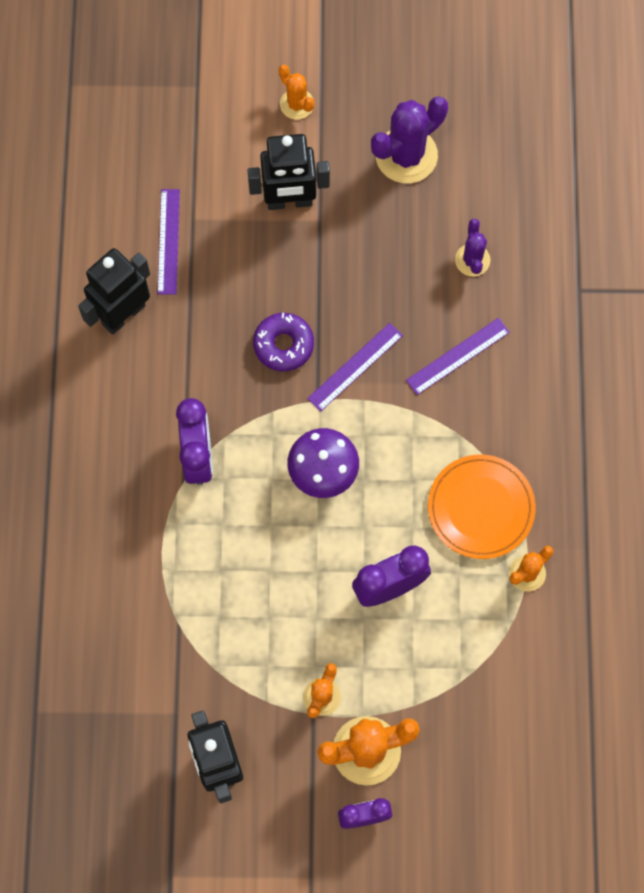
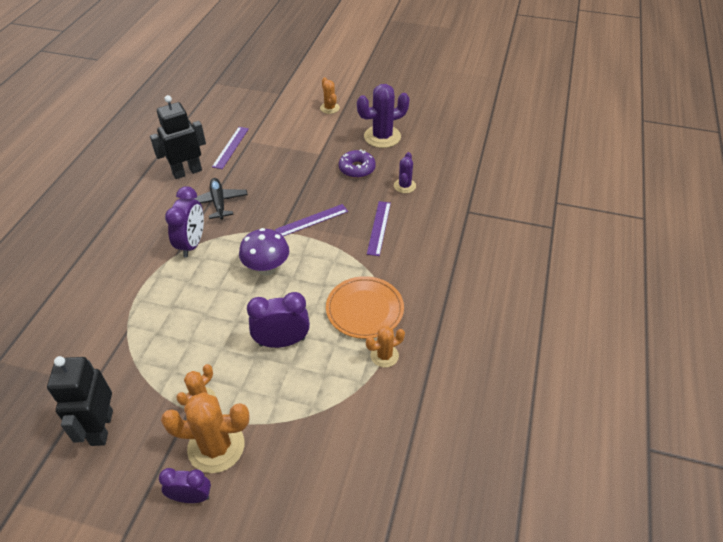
camera: 15 degrees right, 25 degrees down
(201, 366) = (218, 202): none -> black plane
(283, 345) = (273, 202): purple donut -> purple donut (357, 168)
(289, 201) = (307, 143): black robot -> none
(458, 356) = (379, 228): purple ruler -> purple ruler turned 60 degrees counterclockwise

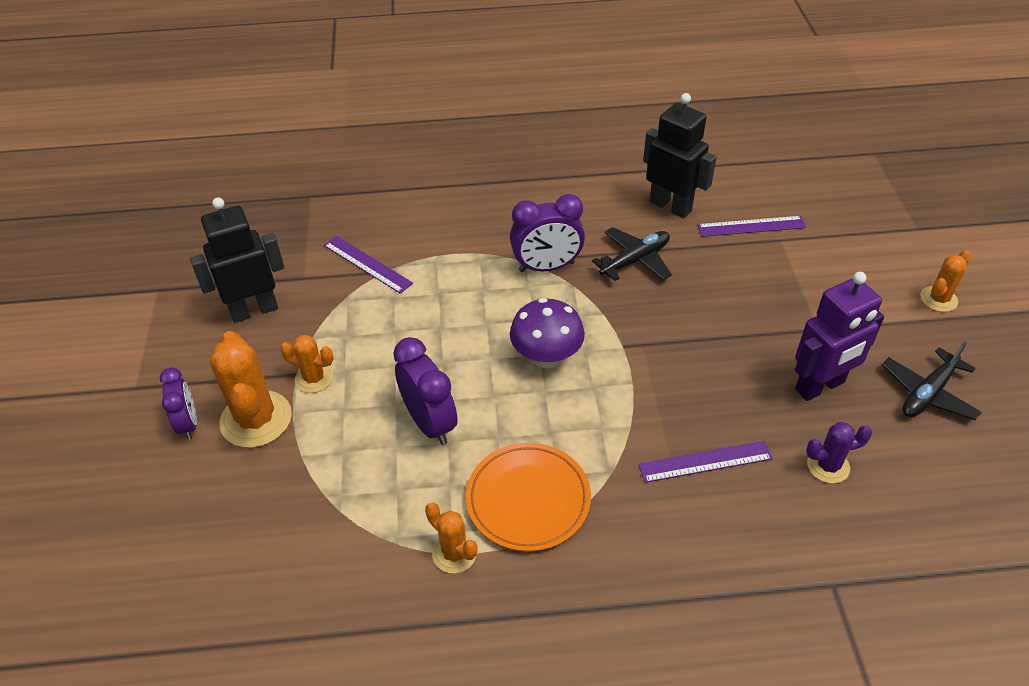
camera: 70 degrees right, 0 degrees up
(312, 220) = (667, 372): purple ruler -> purple ruler (367, 264)
(357, 168) = (820, 386): purple donut -> purple robot
(382, 137) = (928, 393): purple cactus -> black plane

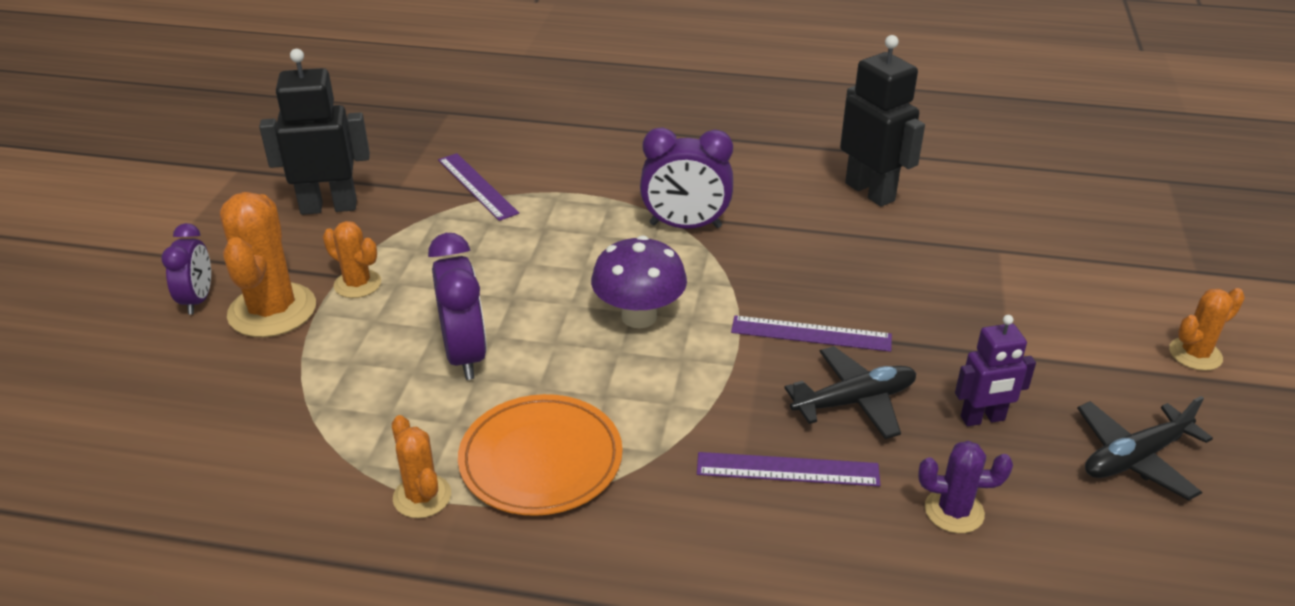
camera: 15 degrees right, 10 degrees down
(635, 260) = (799, 238): black plane -> black plane (854, 401)
(751, 226) = (966, 230): purple ruler -> purple ruler (811, 334)
(820, 386) = (982, 419): purple robot -> purple robot, size x0.61

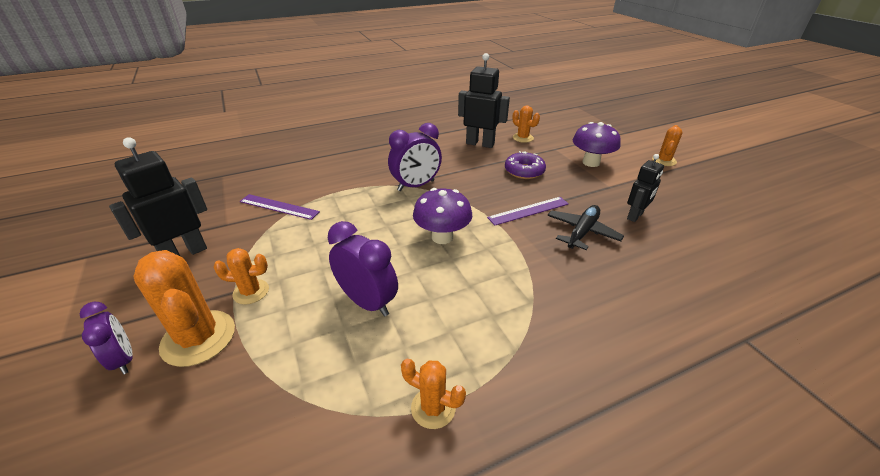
camera: 35 degrees left, 0 degrees up
(541, 460) = (478, 340): orange plate -> none
(787, 469) = (596, 278): purple ruler -> none
(886, 268) = (524, 171): none -> purple donut
(954, 511) = (677, 260): purple cactus -> none
(963, 208) = (523, 138): none -> orange cactus
(982, 419) = (635, 216): purple robot -> black robot
(1033, 300) = (591, 162): none -> purple mushroom
(1134, 458) = (699, 206): black plane -> none

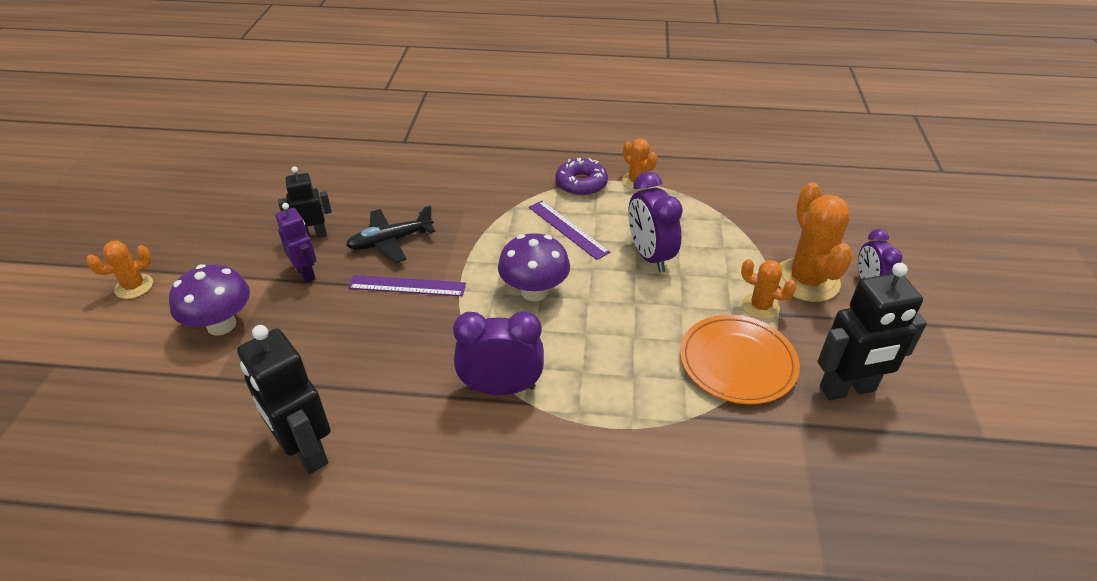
camera: 150 degrees left, 5 degrees up
(270, 243) = (737, 362): none -> orange plate
(279, 207) = (720, 430): purple ruler -> purple ruler (568, 229)
(523, 138) = (218, 432): orange cactus -> none
(524, 171) = (328, 349): purple donut -> purple donut (581, 184)
(596, 195) = (306, 273): none -> purple robot

